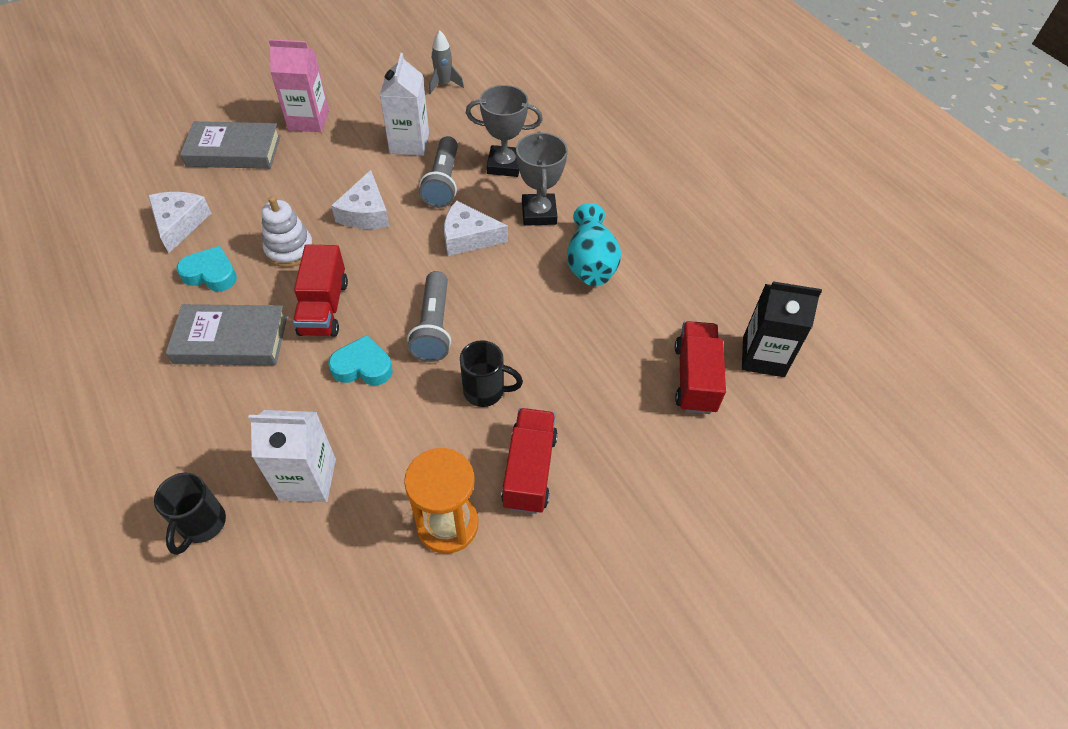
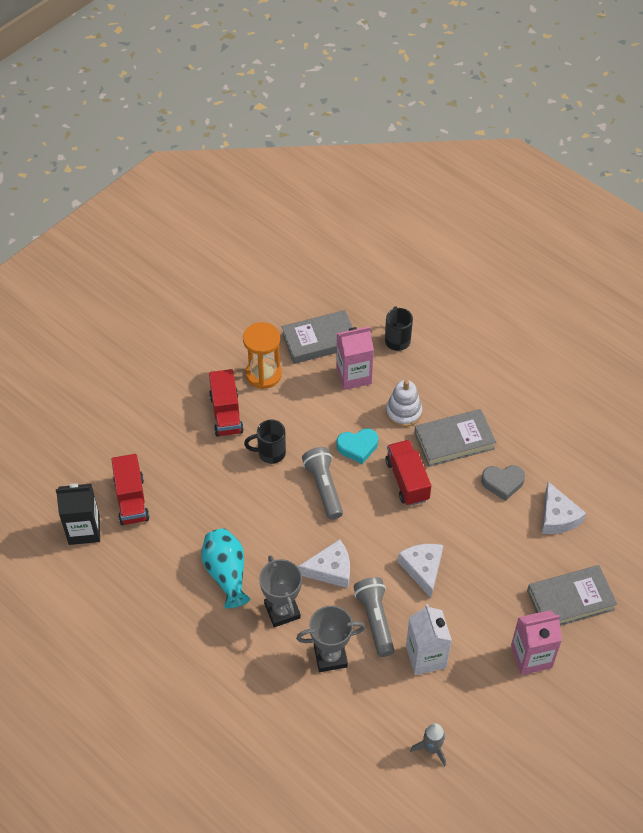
camera: 165 degrees right, 0 degrees up
(211, 274) = (502, 483): turquoise heart -> grey heart
(289, 249) = (460, 519): white stacking toy -> white stacking toy (403, 412)
(307, 479) = (354, 375): white carton -> pink carton
(327, 564) = (319, 340): none -> grey book

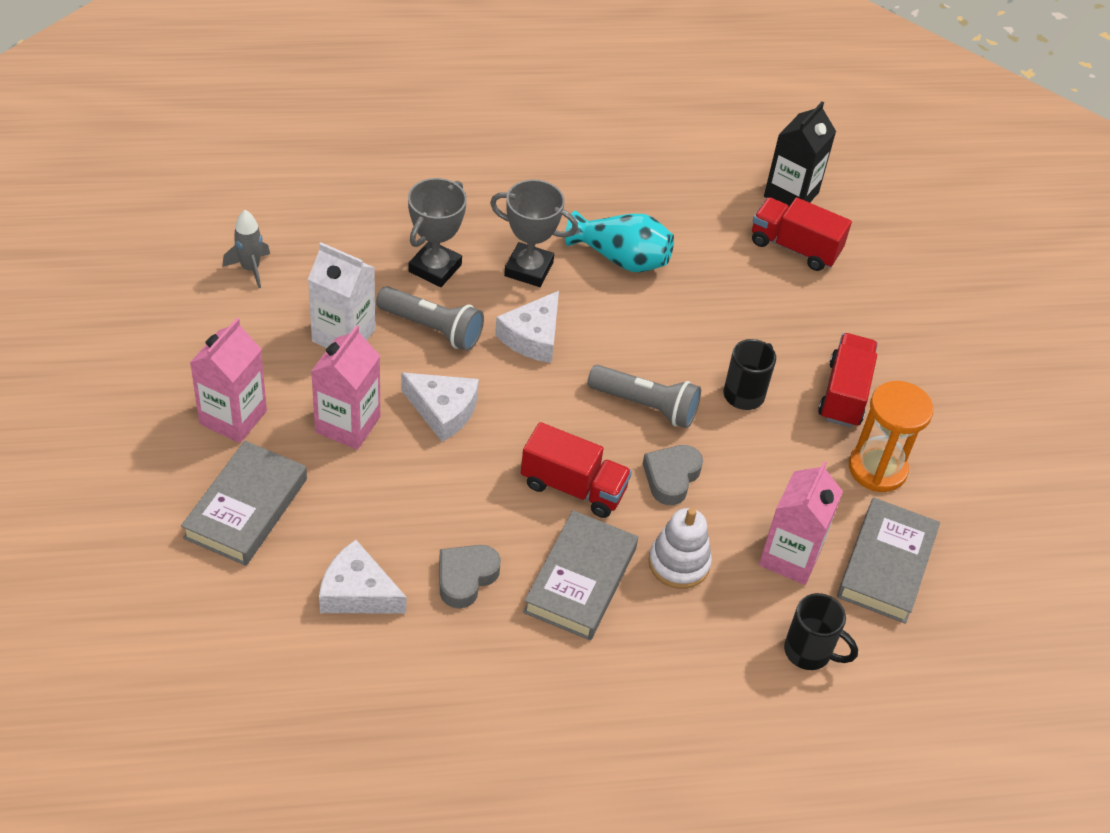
camera: 125 degrees right, 5 degrees down
(226, 414) = (844, 394): red truck -> red truck turned 75 degrees clockwise
(357, 447) = (671, 477): turquoise heart -> grey heart
(477, 602) = (347, 424): none -> pink carton

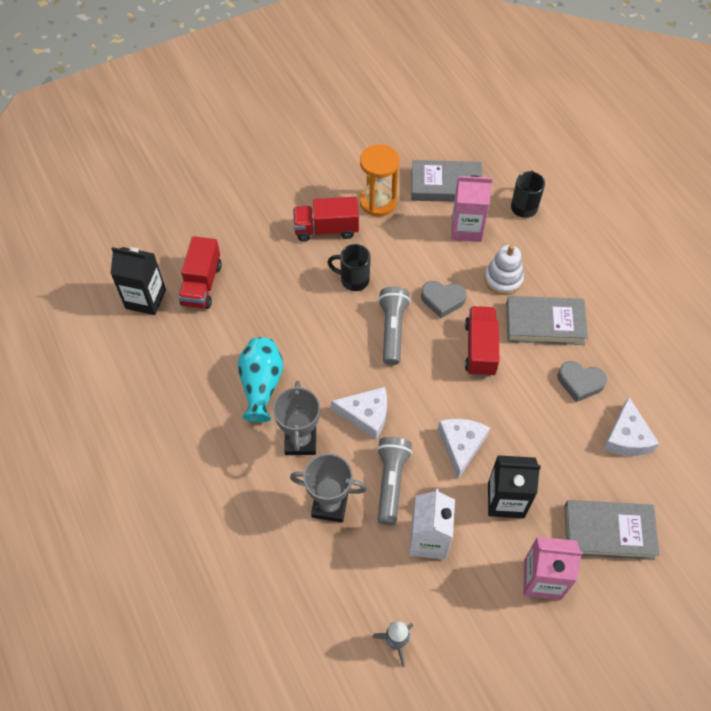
camera: 105 degrees left, 10 degrees up
(347, 424) = (506, 500): pink carton -> black carton

